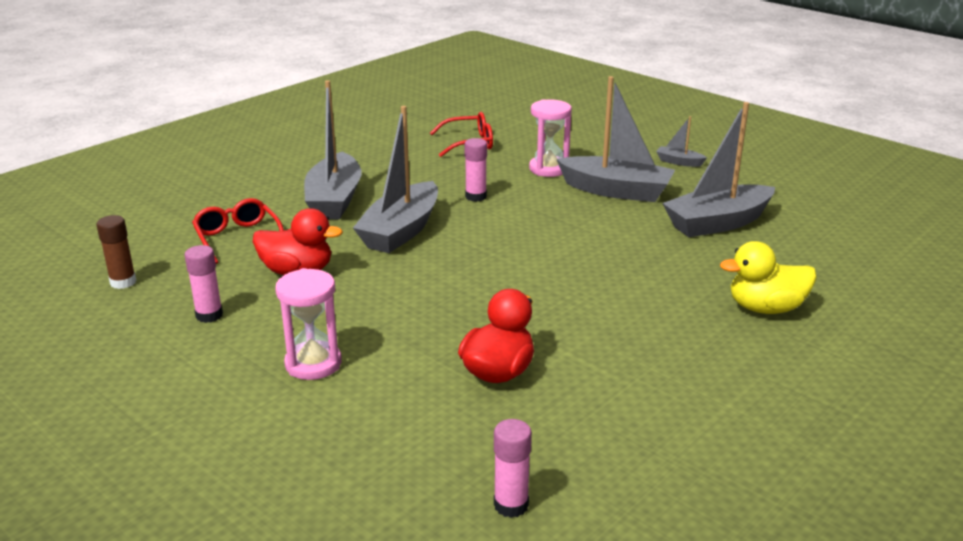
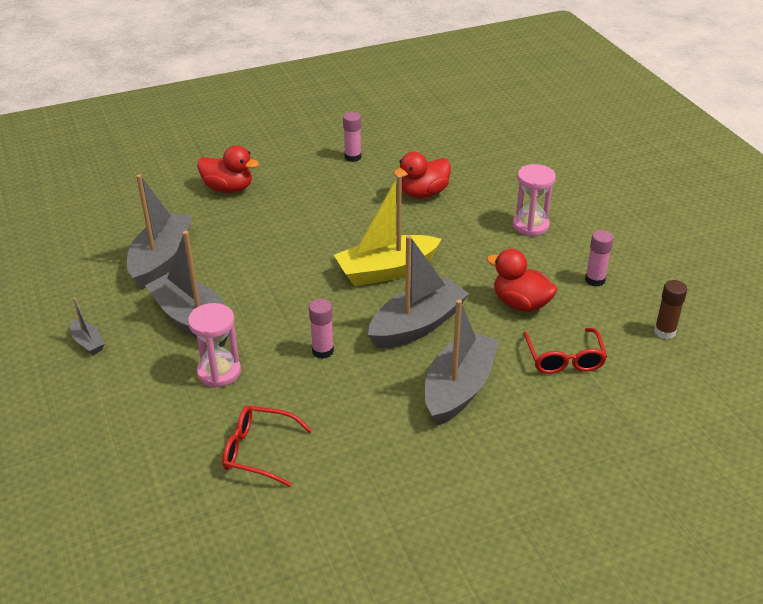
camera: 155 degrees left, 10 degrees up
(470, 267) = (386, 270): none -> yellow boat
(511, 505) = (461, 138): pink glue stick -> pink glue stick (352, 157)
(717, 223) = (161, 259): grey boat -> grey boat turned 75 degrees counterclockwise
(765, 308) = (228, 188): yellow duck -> red duck

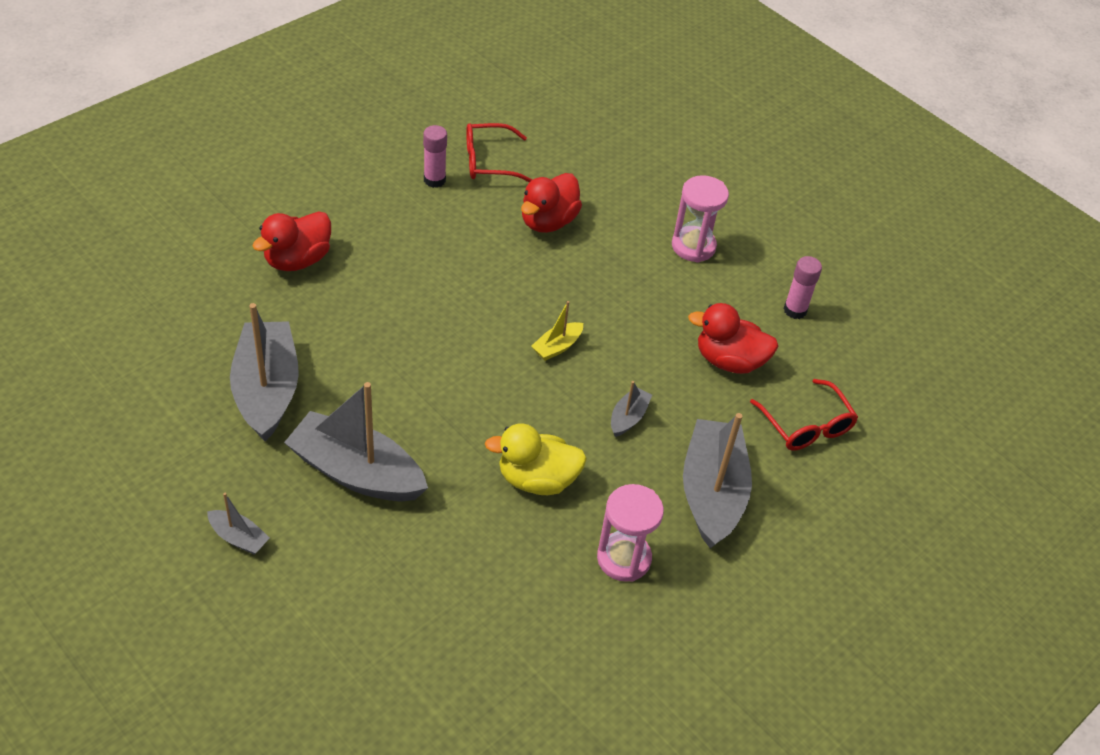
camera: 25 degrees left, 10 degrees up
(219, 372) = (428, 539): pink hourglass -> pink hourglass (623, 558)
(228, 188) = (297, 260): red duck -> red duck turned 135 degrees clockwise
(258, 451) = (529, 635): red glasses -> red glasses (489, 162)
(322, 351) = (537, 479): pink glue stick -> yellow duck
(386, 270) = (557, 347): yellow boat -> yellow boat, size x0.45
(417, 325) = (628, 417): grey boat -> grey boat, size x0.45
(664, 332) = (894, 365): brown glue stick -> none

